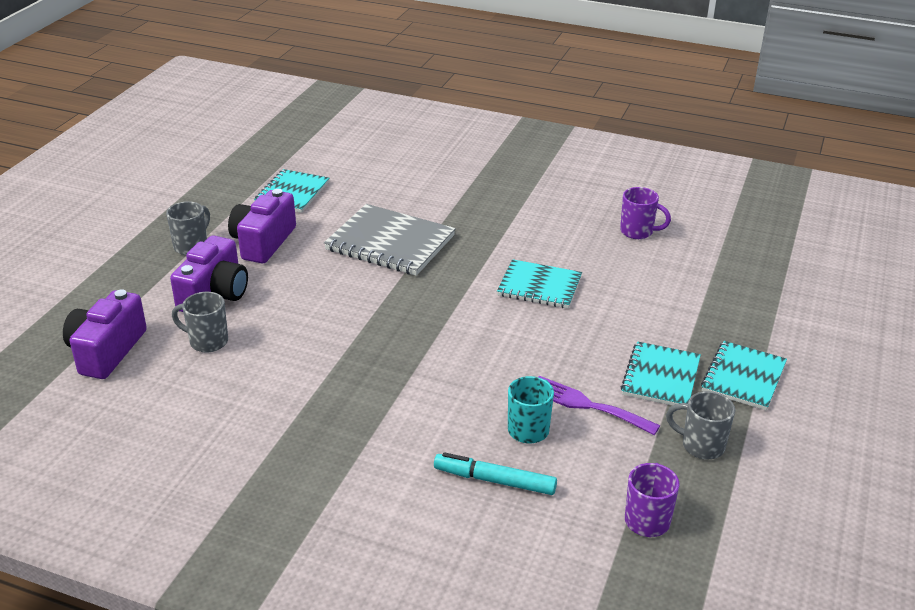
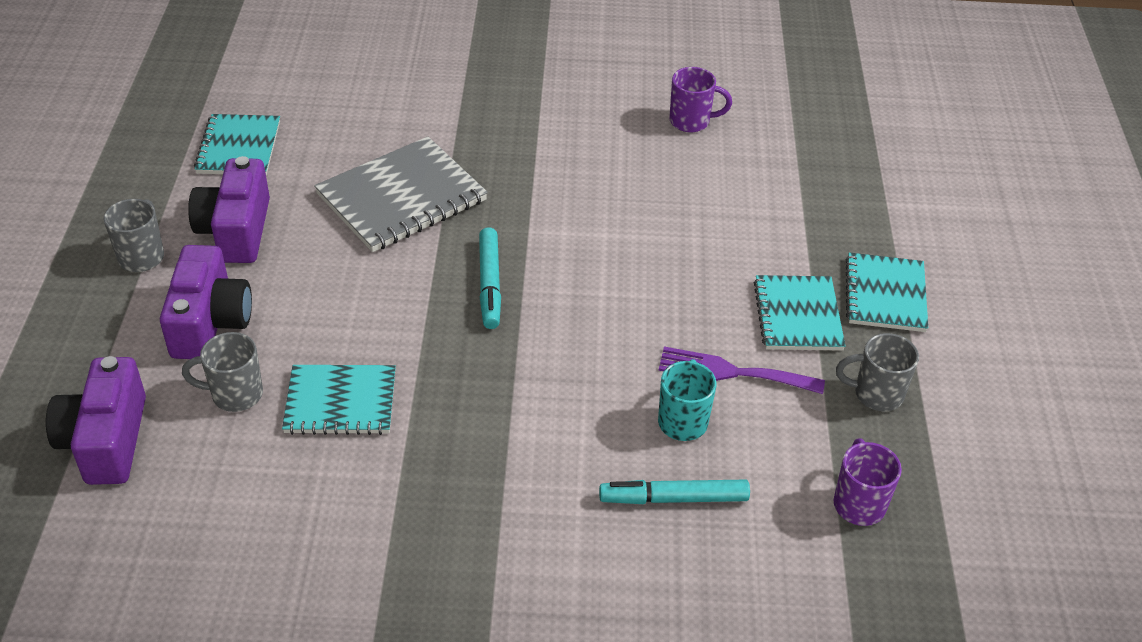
camera: 20 degrees left, 10 degrees up
(390, 243) = (401, 198): grey notebook -> grey notebook turned 45 degrees counterclockwise
(426, 309) = (490, 284): none -> turquoise marker
(539, 286) = (610, 222): turquoise notebook -> turquoise notebook (340, 402)

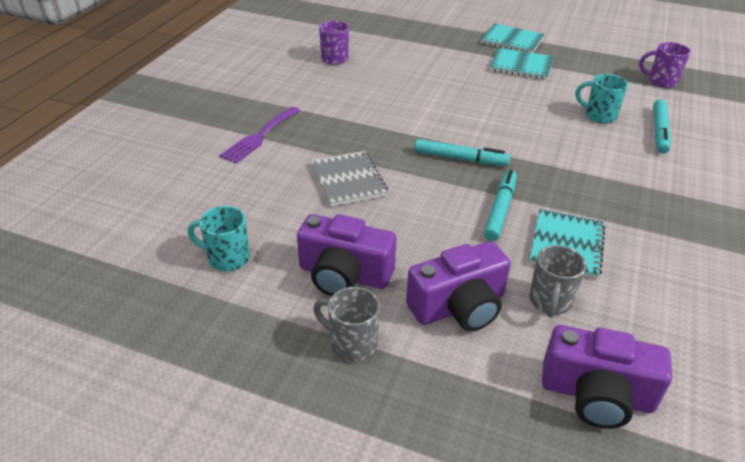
camera: 70 degrees left, 5 degrees down
(210, 322) = (459, 306): purple camera -> purple camera turned 135 degrees clockwise
(239, 147) = (227, 258): turquoise notebook -> turquoise mug
(391, 334) = (500, 210): none -> turquoise marker
(401, 198) = (348, 180): grey notebook -> grey notebook, size x0.67
(732, 372) = (562, 93): purple fork -> purple fork (259, 137)
(876, 394) = (585, 60): grey mug -> none

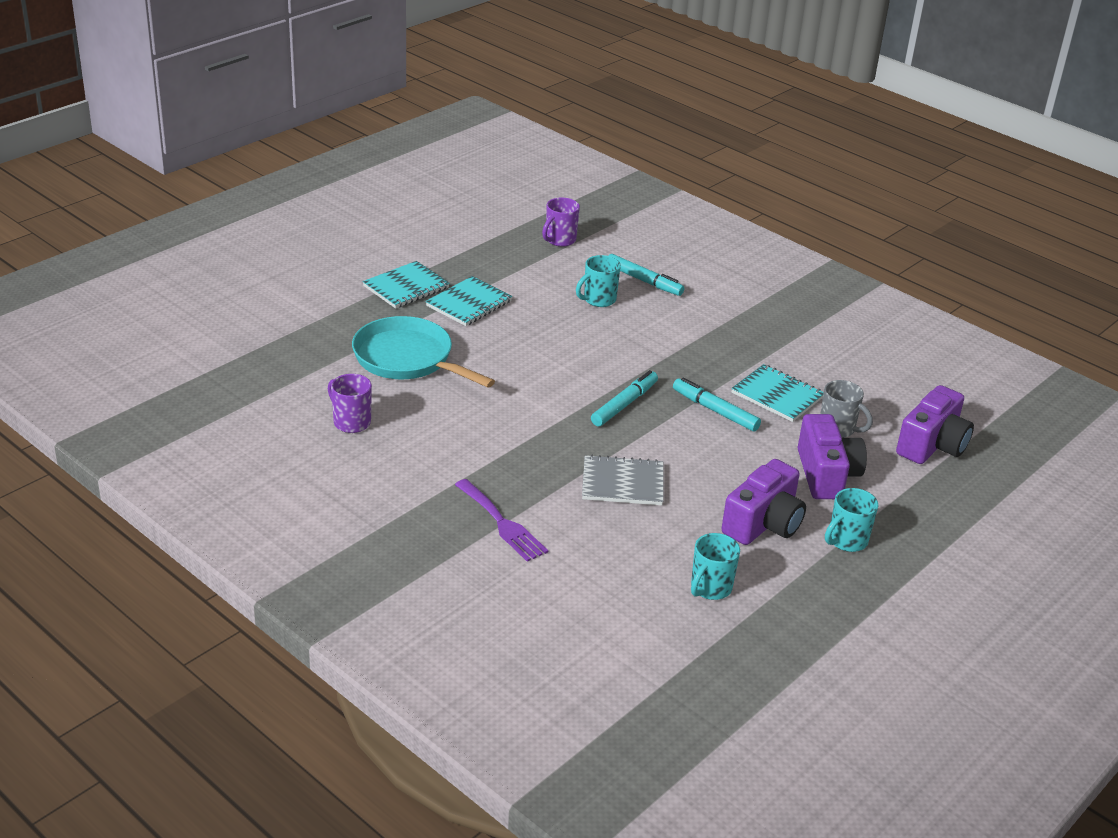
camera: 70 degrees left, 5 degrees down
(352, 343) = (846, 541): grey mug -> turquoise mug
(426, 60) = (408, 359): none -> turquoise pan

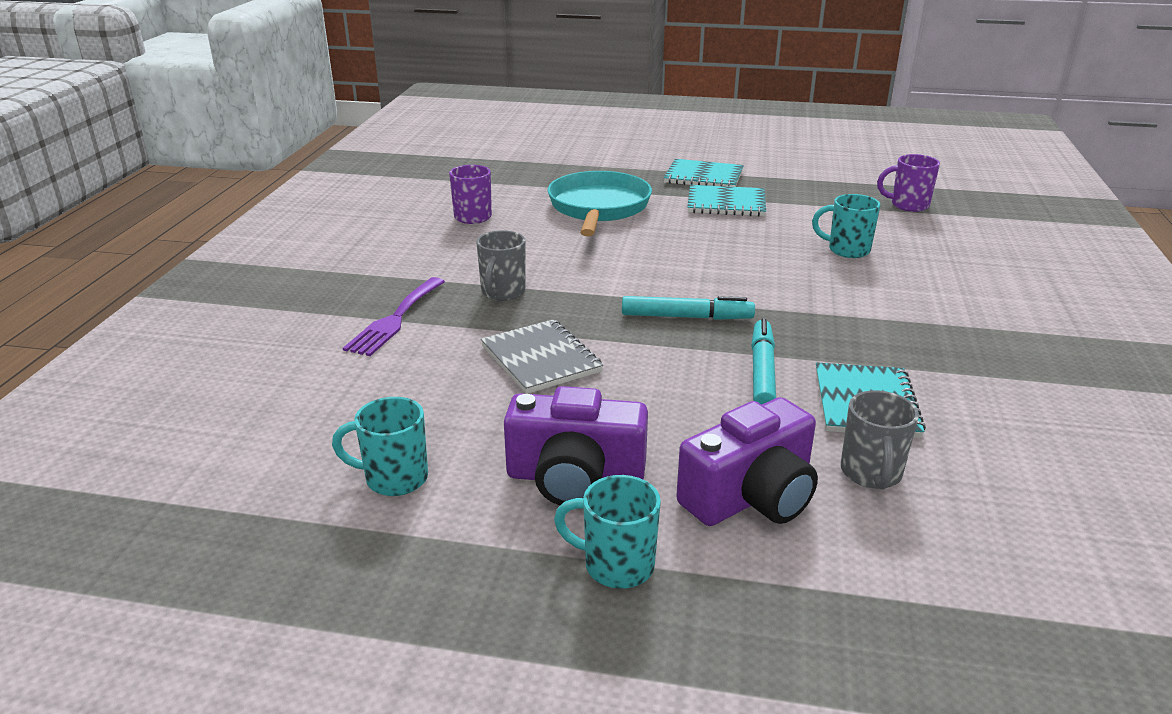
camera: 60 degrees right, 5 degrees down
(510, 461) = (502, 293): none -> grey mug
(644, 281) = (929, 260): turquoise marker -> none
(932, 445) = (978, 580): purple camera -> none

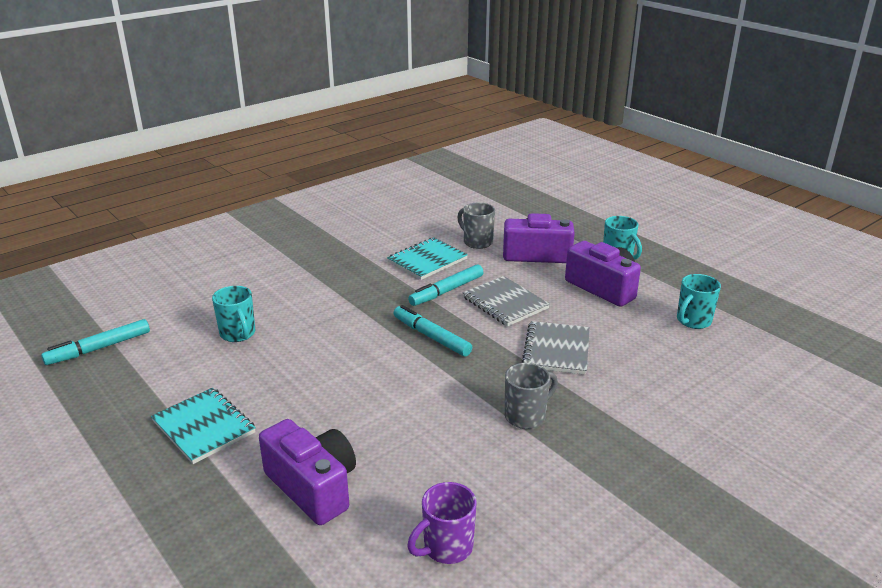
camera: 140 degrees left, 0 degrees up
(394, 479) = (693, 321): turquoise mug -> turquoise mug turned 90 degrees clockwise
(395, 319) = (631, 429): purple fork -> none
(598, 208) = (313, 487): turquoise pan -> purple camera
(672, 388) = (505, 303): none -> grey notebook
(703, 177) = (136, 482): turquoise notebook -> none
(871, 474) = (477, 242): grey mug -> grey mug turned 90 degrees counterclockwise
(908, 205) = (99, 348): purple mug -> turquoise marker

